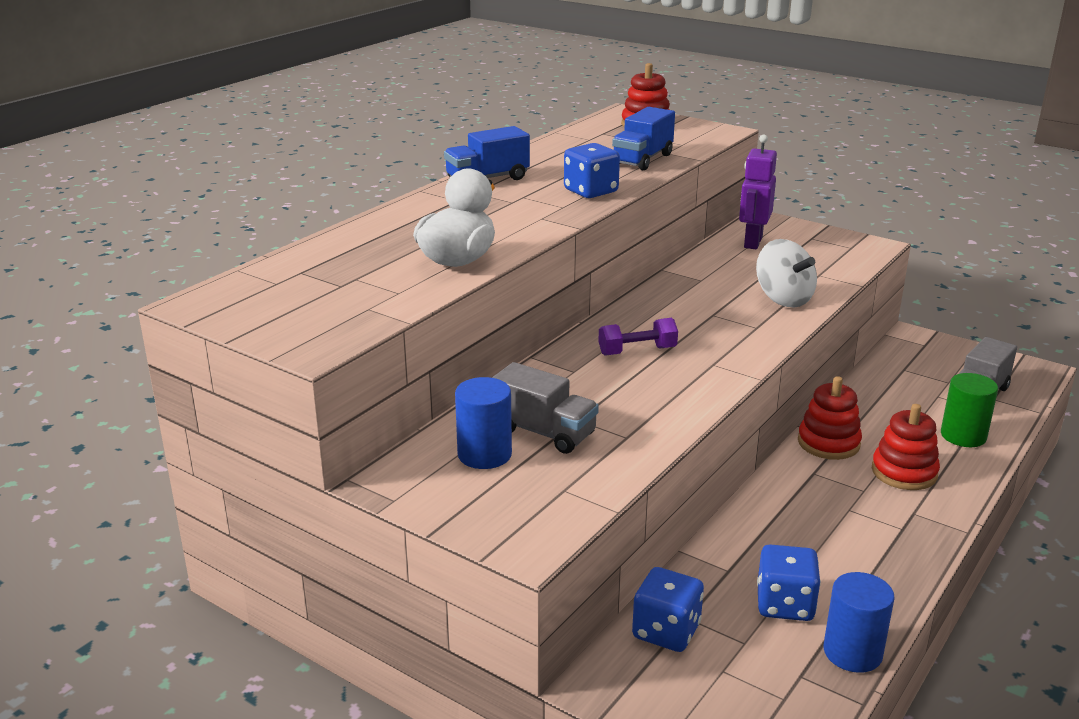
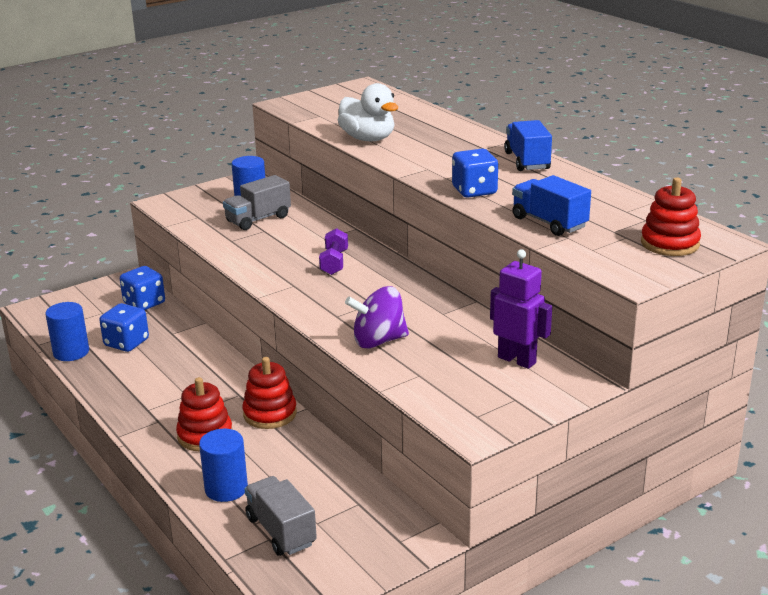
camera: 110 degrees right, 0 degrees up
(783, 299) = (378, 341): white spinning top -> purple spinning top
(963, 436) = (226, 488): green cylinder -> blue cylinder

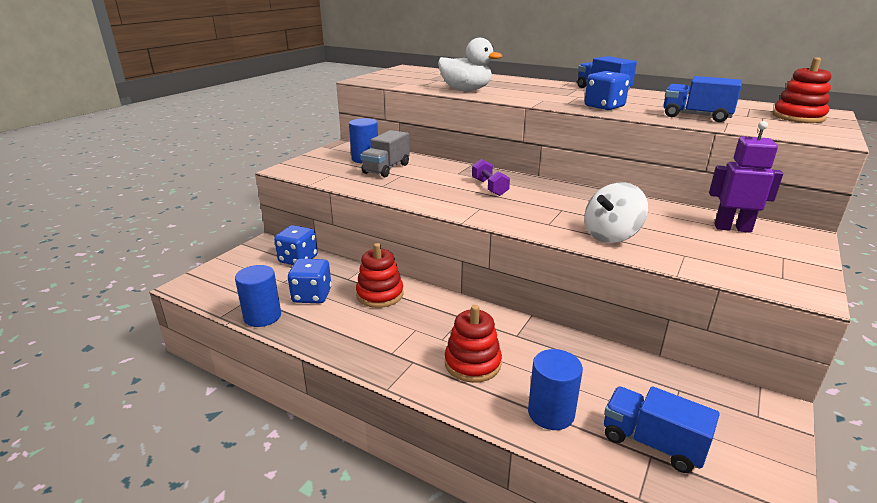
camera: 25 degrees left, 0 degrees up
(270, 414) = (508, 327): red stacking toy -> red stacking toy (380, 295)
(281, 531) = (652, 443): grey truck -> blue truck
(378, 341) = (611, 236): purple spinning top -> white spinning top

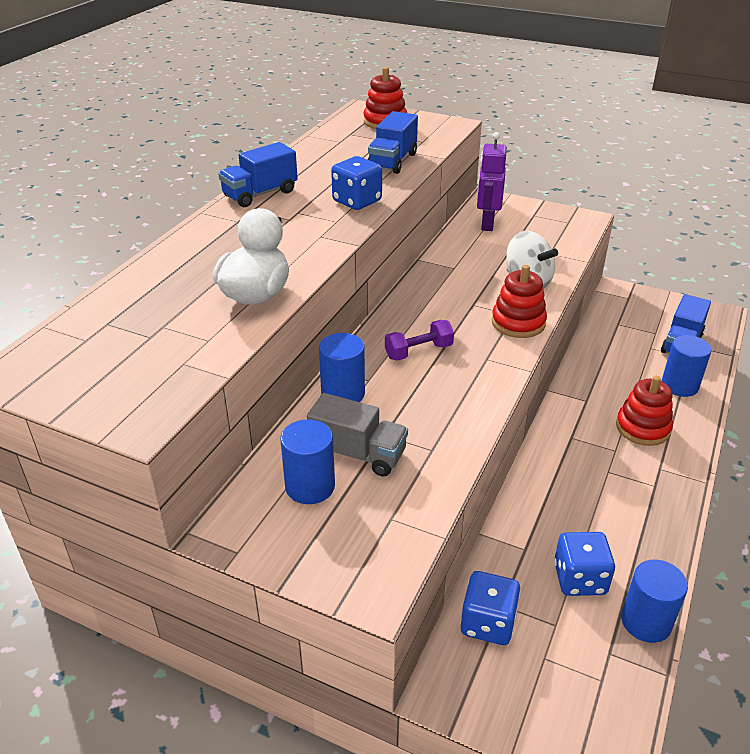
camera: 95 degrees left, 10 degrees up
(380, 295) = (553, 509): red stacking toy -> red stacking toy (518, 323)
(443, 167) = (343, 393): none -> blue cylinder

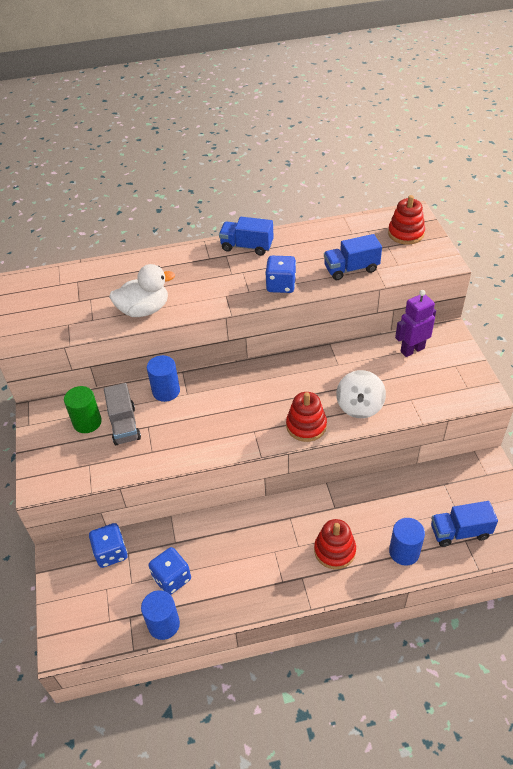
camera: 55 degrees right, 10 degrees up
(310, 486) = (87, 422): blue cylinder -> green cylinder
(418, 351) = (232, 398): purple dumbbell -> none

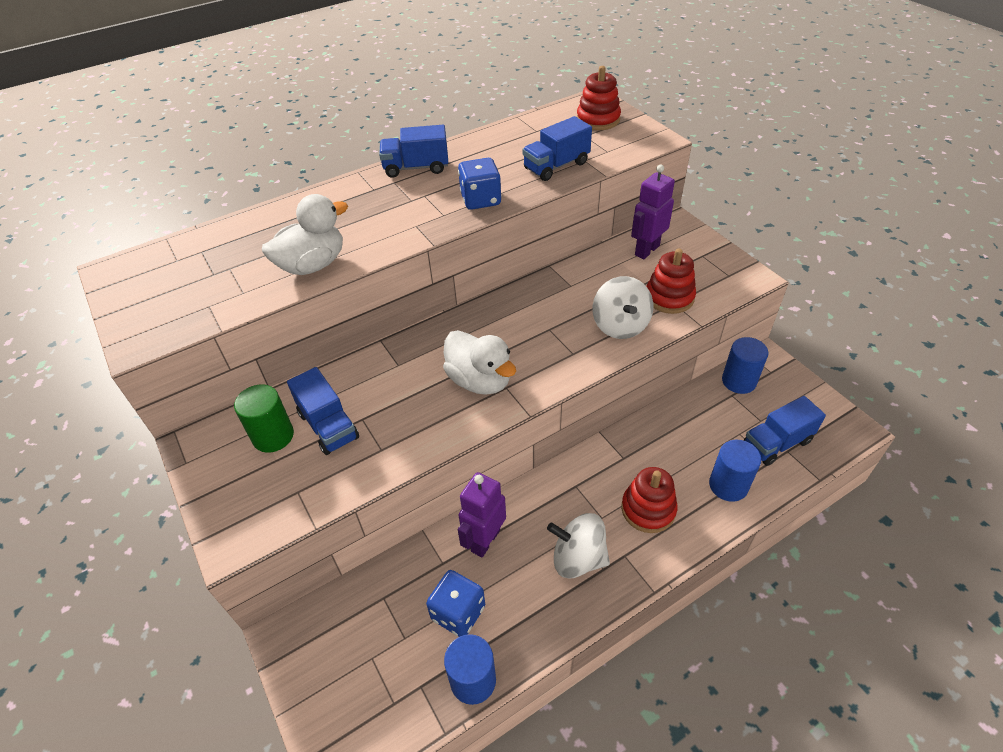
camera: 20 degrees left, 0 degrees up
(111, 553) = (359, 605): blue dice -> none
(124, 425) = (328, 426): grey truck -> blue truck
(166, 391) = (368, 369): blue cylinder -> blue cylinder (739, 381)
(209, 536) = (485, 540): none -> purple robot
(238, 421) = (480, 380): none -> white duck
(268, 569) = (578, 558): none -> white spinning top
(306, 426) = (568, 364): red stacking toy -> red stacking toy (669, 297)

